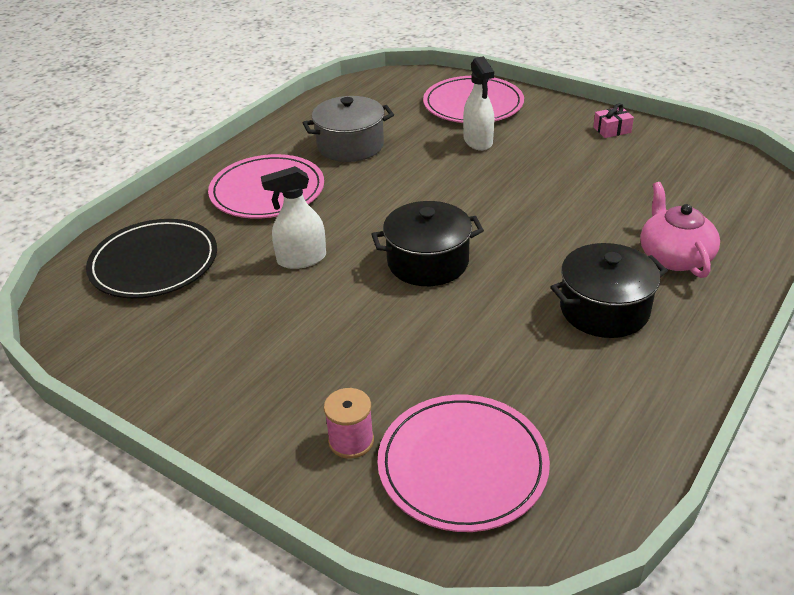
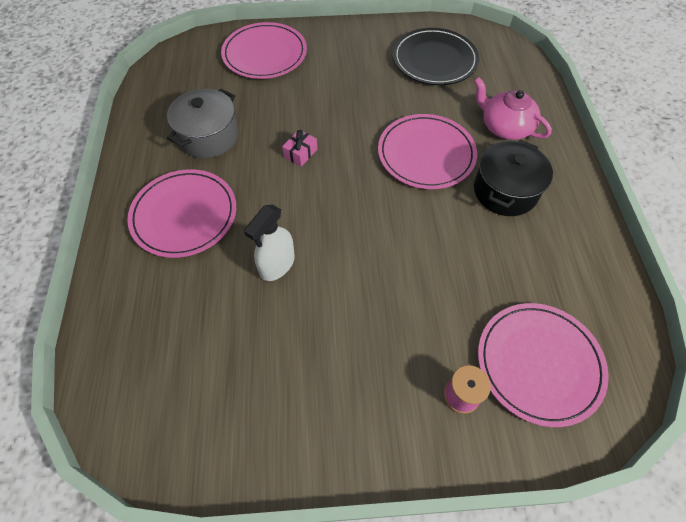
camera: 40 degrees left, 20 degrees up
(154, 263) = (159, 340): black plate -> black plate (434, 60)
(428, 262) = (368, 215): black pot -> none
(478, 141) = (300, 88): white spray bottle -> none
(548, 241) = (426, 154): none -> pink plate
(612, 130) = (379, 37): pink gift -> pink gift (300, 153)

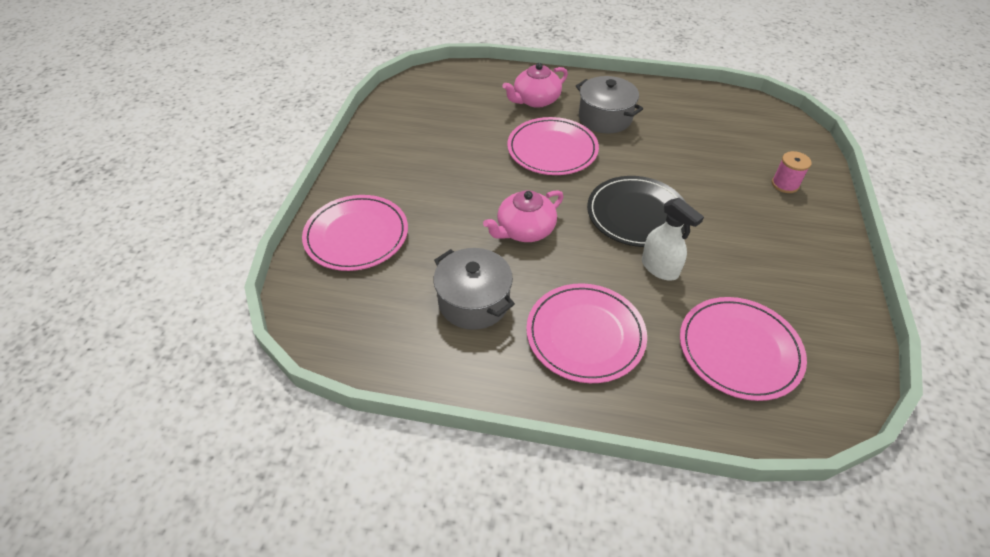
camera: 75 degrees left, 10 degrees down
(300, 153) = (525, 230): pink gift -> pink teapot
(434, 60) = (433, 117): black plate -> black plate (636, 214)
(505, 191) = (605, 118): black pot -> grey pot
(539, 364) = (759, 143): pink plate -> pink plate (739, 350)

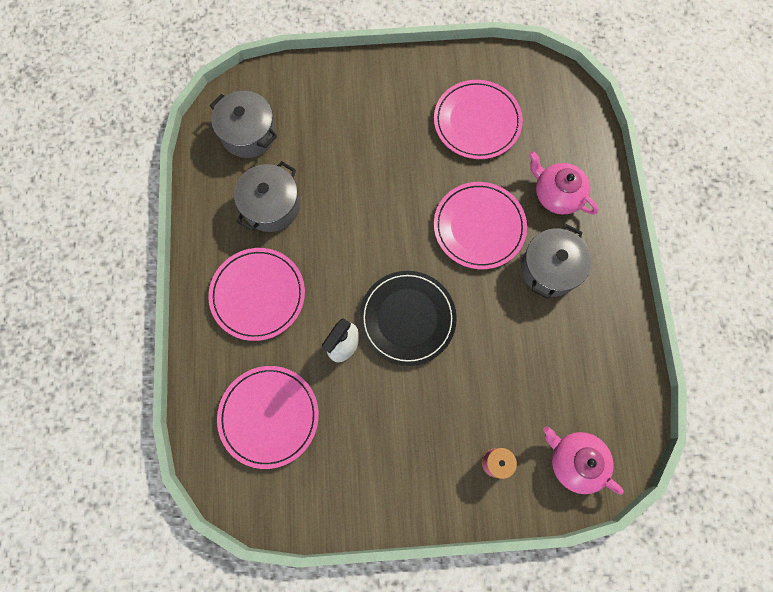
camera: 75 degrees right, 25 degrees up
(356, 235) = (319, 99): pink plate -> pink plate (477, 122)
(367, 307) = (249, 134): none -> grey pot
(525, 230) = (360, 226): pink teapot -> pink teapot (575, 461)

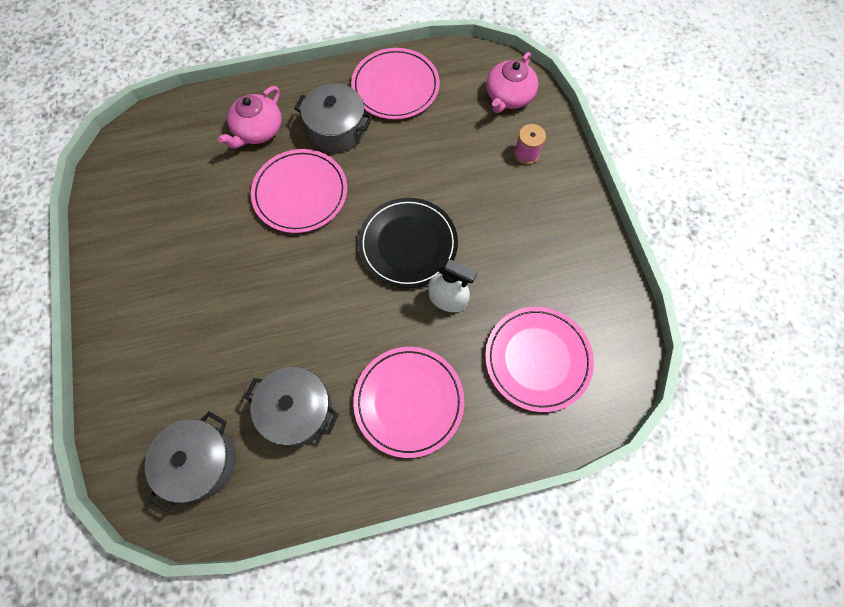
camera: 100 degrees left, 5 degrees down
(477, 122) = (177, 209): pink plate -> pink plate (395, 86)

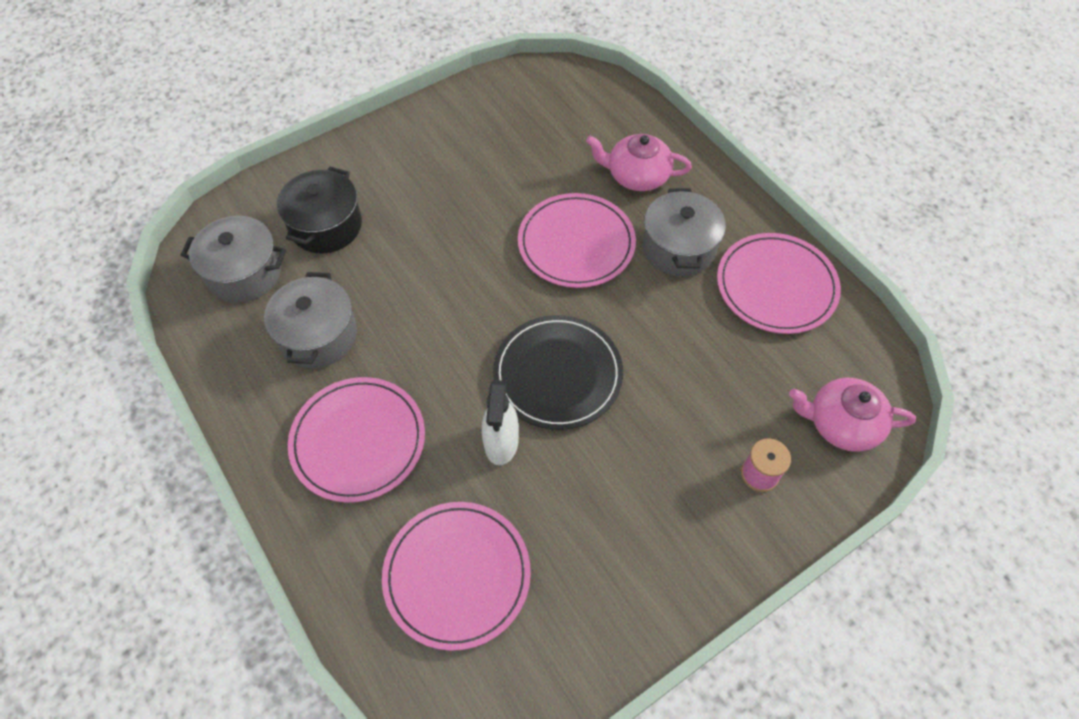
camera: 70 degrees right, 10 degrees down
(185, 377) = (326, 226): none -> black pot

